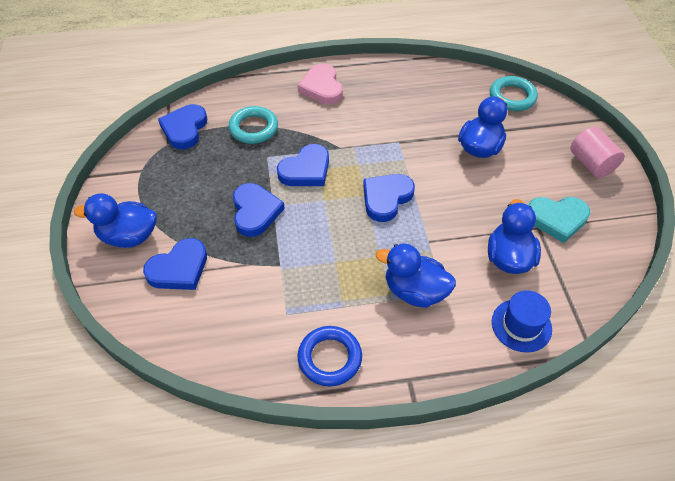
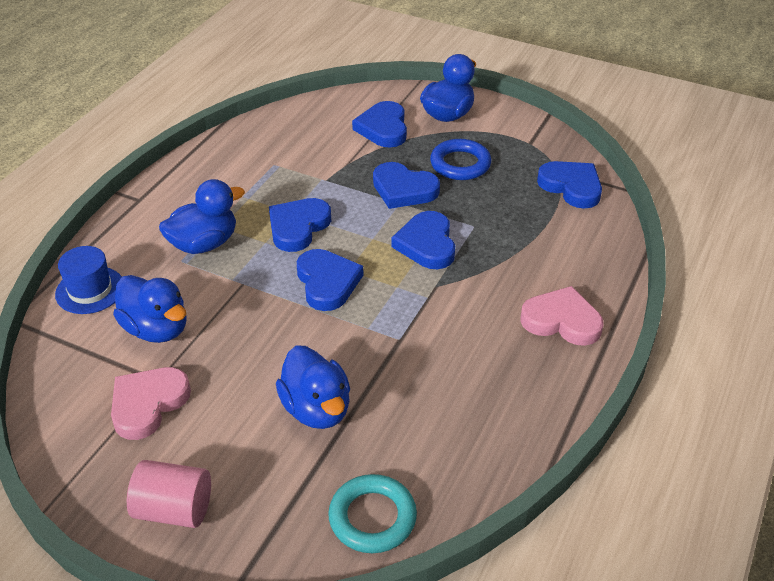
camera: 125 degrees right, 10 degrees down
(253, 128) = (530, 234): turquoise ring -> none
(329, 358) = (208, 169): blue ring -> blue ring (460, 164)
(348, 247) = (298, 227): none -> blue heart
(557, 219) = (148, 404): turquoise heart -> pink heart

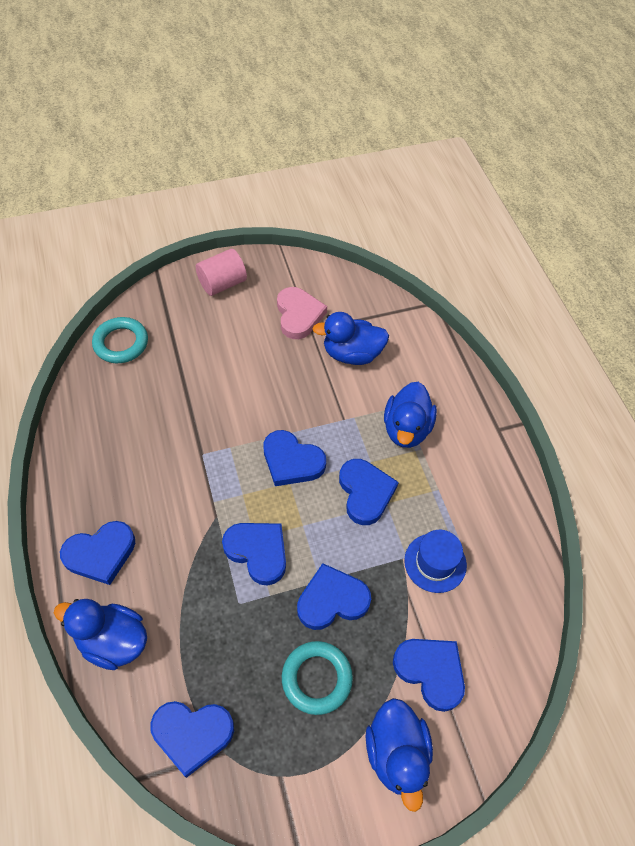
camera: 135 degrees right, 15 degrees up
(90, 290) = (423, 347): blue hat -> blue hat (435, 562)
(316, 409) = (206, 375): blue duck -> blue duck (113, 641)
(460, 164) = (317, 678): blue ring -> turquoise ring
(561, 321) = (100, 554): pink heart -> blue heart

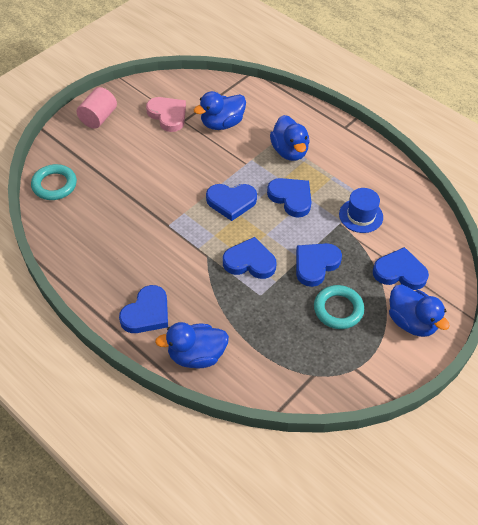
camera: 30 degrees left, 5 degrees down
(192, 734) = (287, 376): blue heart -> none

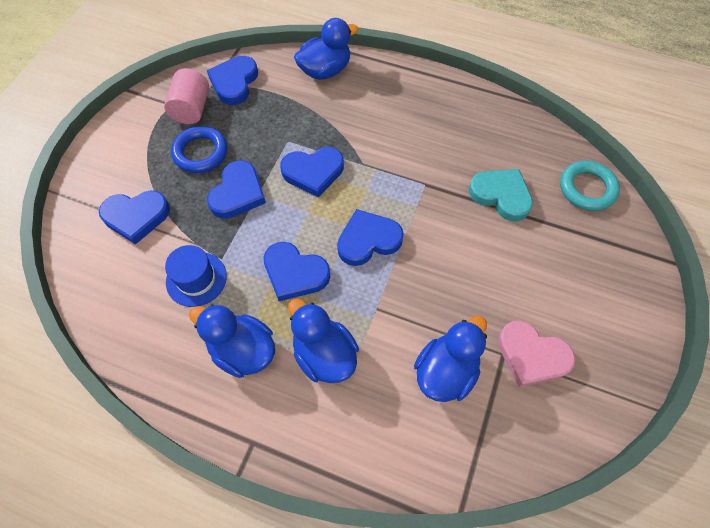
camera: 160 degrees right, 10 degrees up
(98, 118) = (621, 311): pink cylinder -> pink cylinder (192, 109)
(118, 200) = (501, 195): none -> turquoise heart
(147, 313) = (391, 90): blue heart -> blue heart (234, 82)
(338, 309) = (200, 152): turquoise ring -> blue ring
(411, 322) = (118, 164): blue duck -> blue duck (242, 350)

